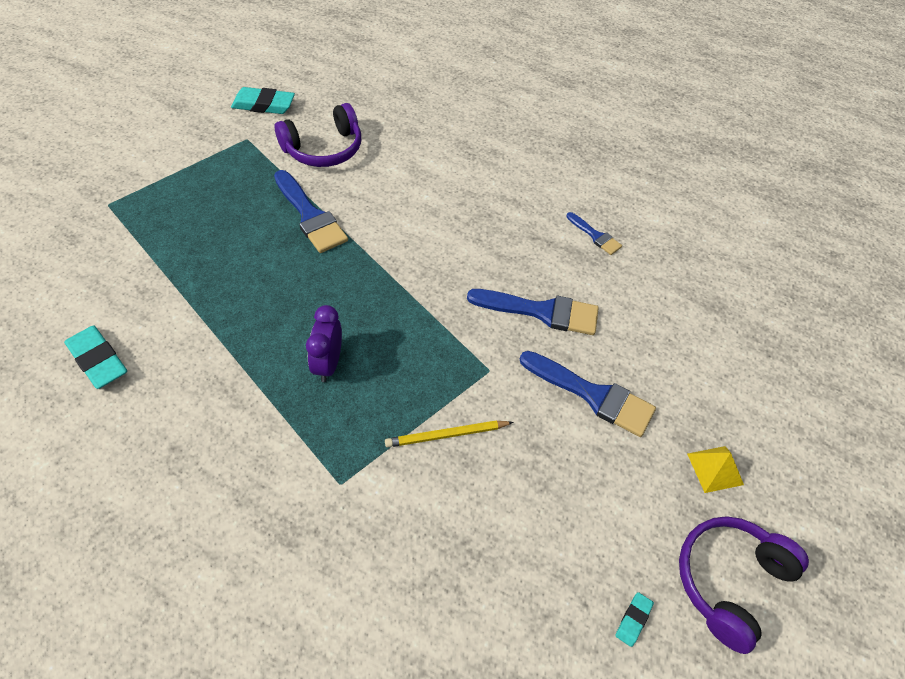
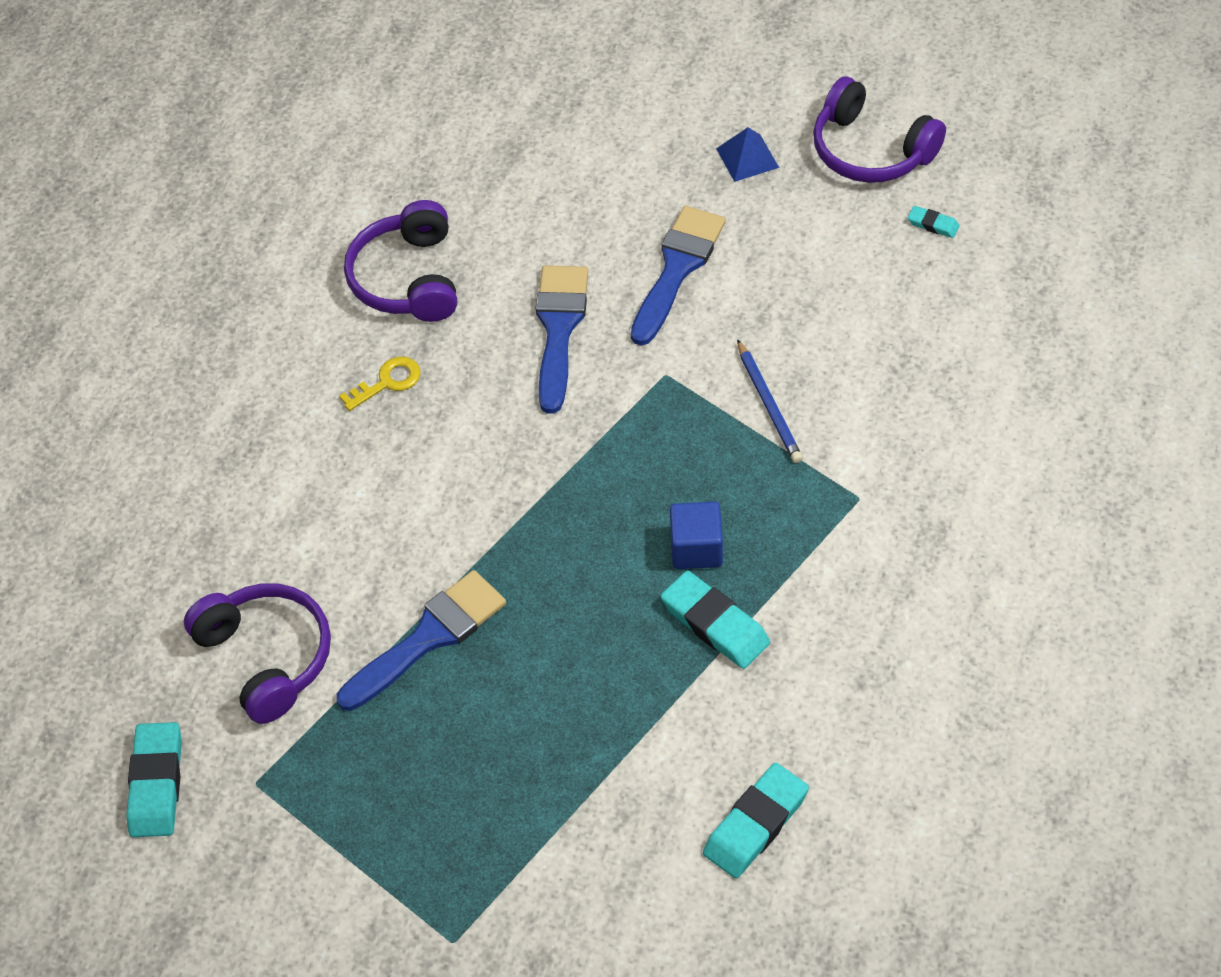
camera: 90 degrees left, 0 degrees up
(262, 364) = (715, 624): none -> turquoise eraser
(328, 363) = (696, 549): purple clock -> blue cube
(446, 435) = (769, 405): yellow pencil -> blue pencil
(509, 217) = (387, 382): none -> yellow key
(595, 236) = (407, 278): blue brush -> purple headphones
(715, 469) = (747, 158): yellow pyramid -> blue pyramid

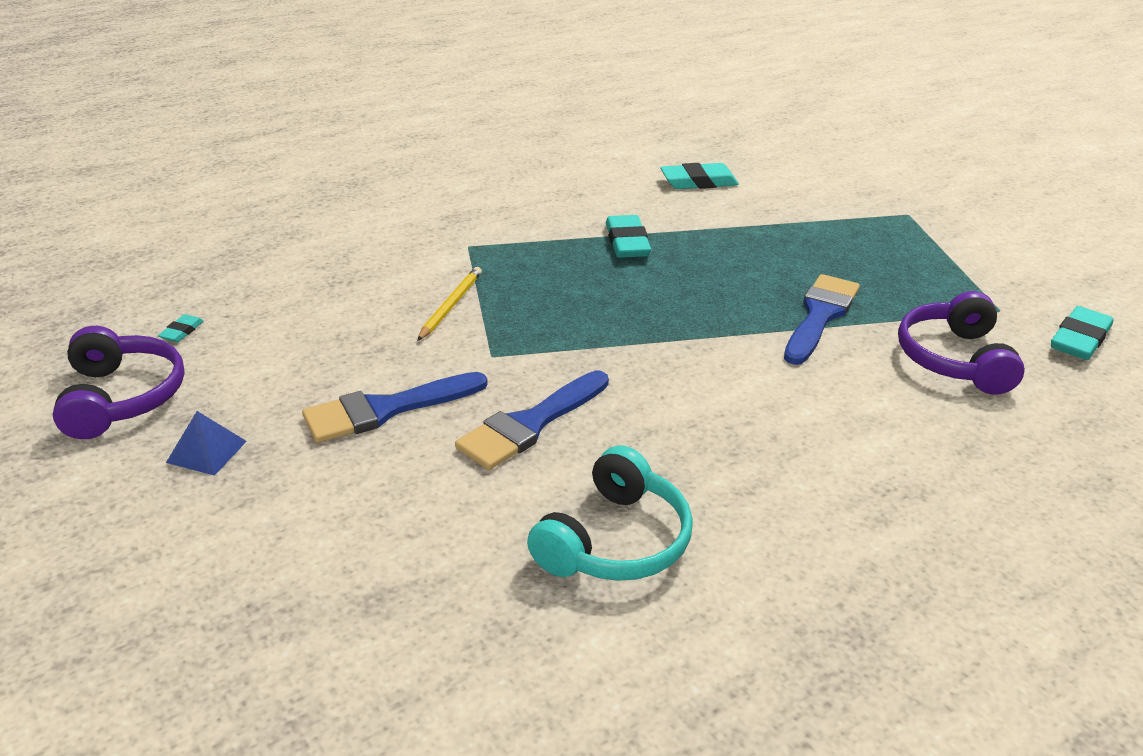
camera: 145 degrees left, 20 degrees down
(387, 382) = (716, 469): yellow key -> none
(407, 278) = (615, 541): purple headphones -> turquoise headphones
(429, 637) = (820, 316): blue brush -> blue brush turned 120 degrees clockwise
(696, 549) = (595, 272): blue cube -> none
(769, 405) = (450, 305): blue pencil -> yellow pencil
(933, 224) = (182, 331): turquoise eraser -> turquoise eraser turned 45 degrees clockwise

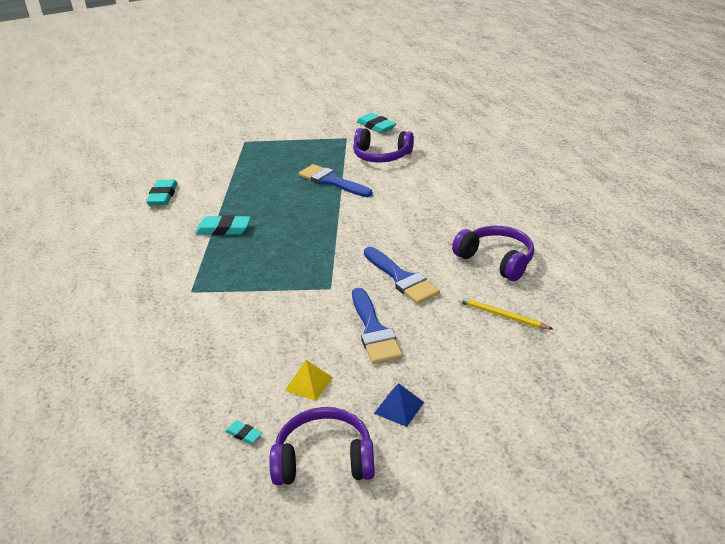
camera: 75 degrees left, 0 degrees up
(268, 366) = (308, 384): none -> yellow pyramid
(450, 305) = (266, 301): yellow pencil -> yellow pencil (502, 315)
(615, 541) = (496, 260): turquoise headphones -> purple headphones

